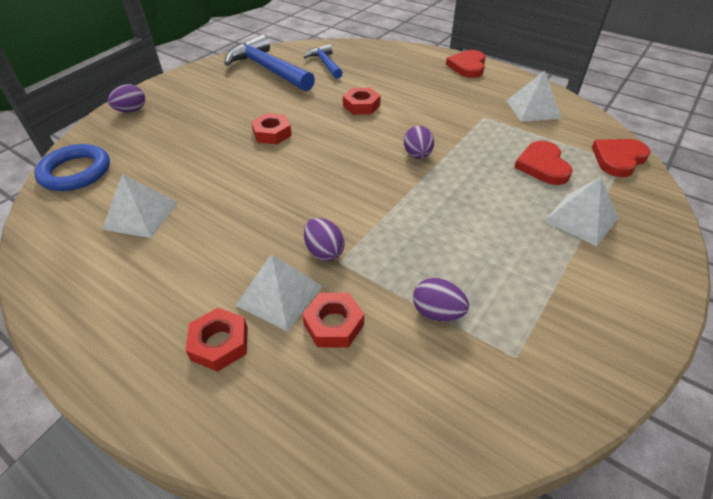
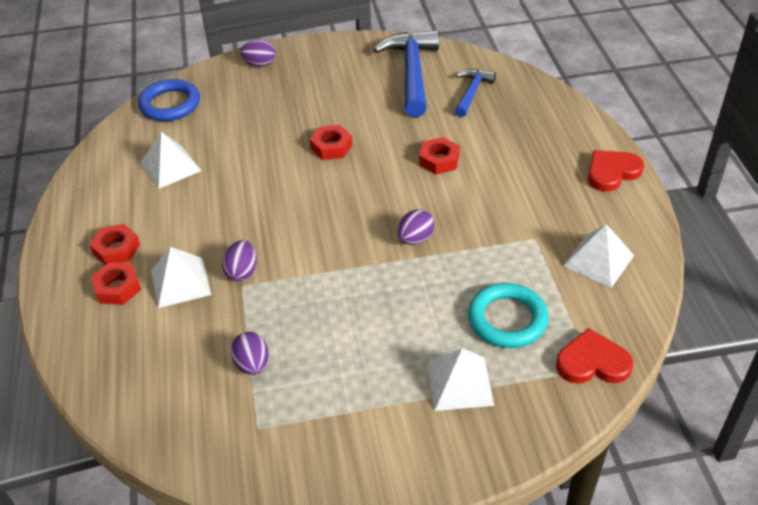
camera: 45 degrees right, 0 degrees up
(334, 324) = (186, 324): red nut -> red nut (116, 249)
(542, 166) = (507, 319): red heart -> turquoise ring

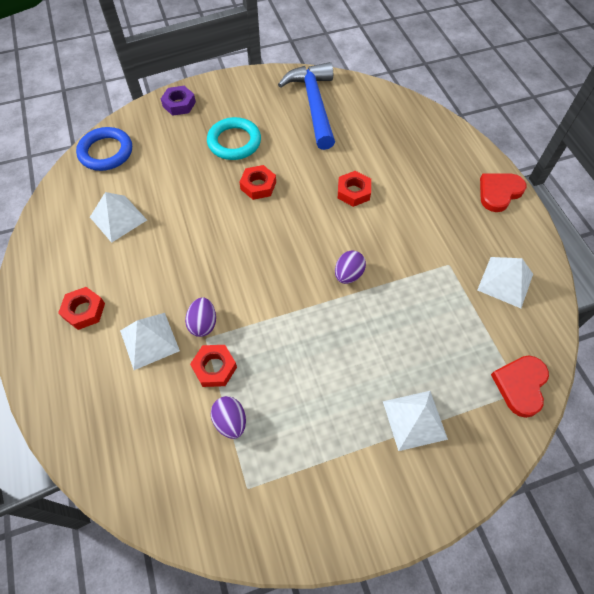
camera: 10 degrees left, 15 degrees up
(117, 288) = (92, 352): red nut -> red nut (214, 368)
(259, 64) = (179, 104): purple egg -> purple nut
(472, 92) = (368, 121): blue hammer -> none
(507, 319) = (442, 349): turquoise ring -> turquoise ring (234, 142)
(592, 362) = (520, 385): red heart -> red heart turned 60 degrees counterclockwise

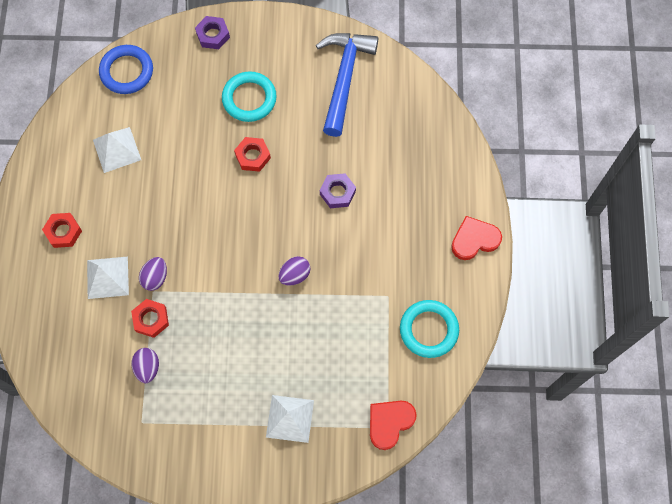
camera: 20 degrees right, 10 degrees up
(353, 192) = (337, 192): red nut -> purple nut
(505, 282) = (429, 330): white pyramid -> turquoise ring

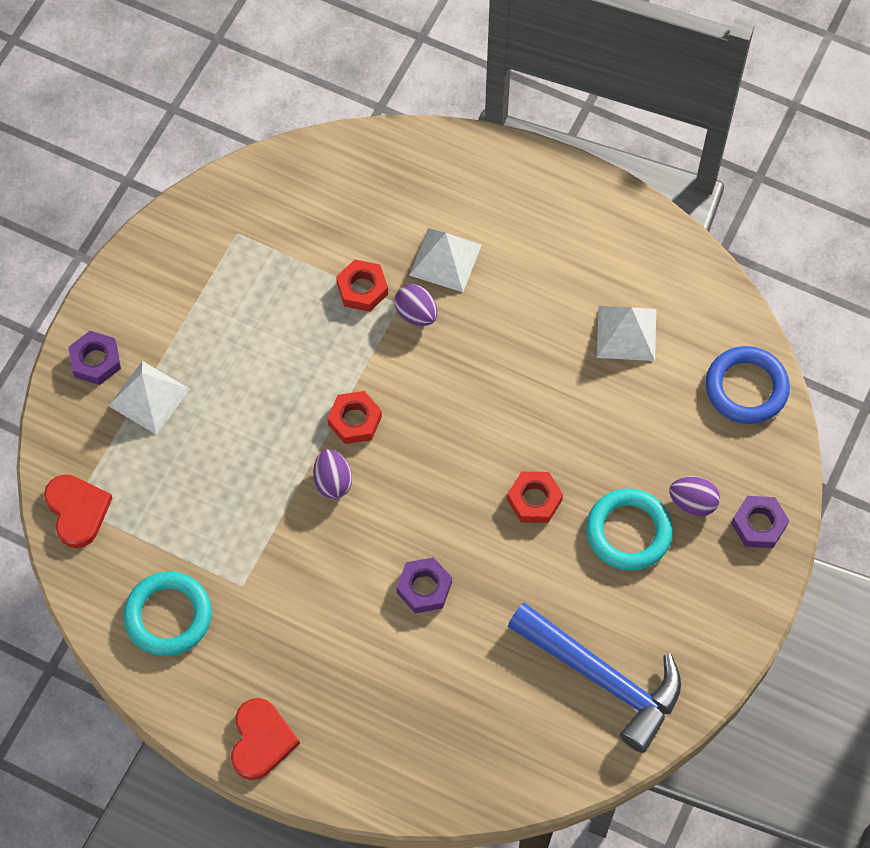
camera: 115 degrees right, 5 degrees down
(63, 232) = (534, 230): red nut -> red nut (354, 420)
(147, 367) = (301, 263): purple egg -> purple egg (692, 503)
(280, 468) = (96, 361): none -> purple nut

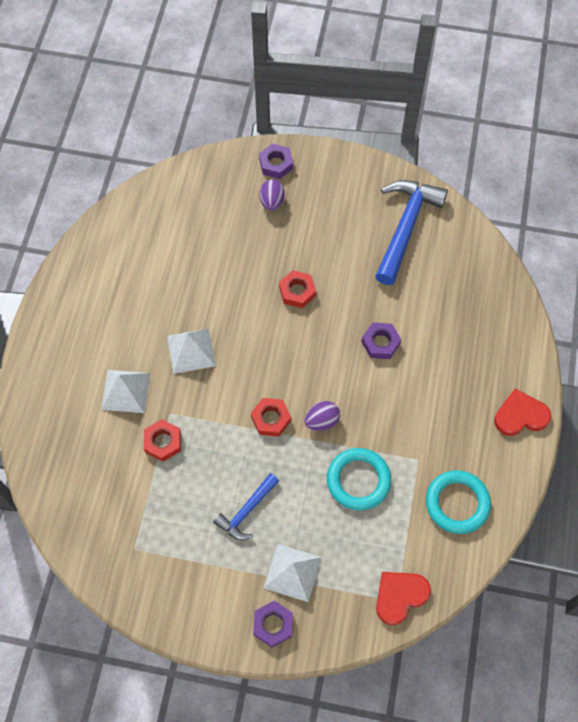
camera: 105 degrees left, 0 degrees up
(242, 364) = (246, 511): none -> blue hammer
(416, 314) = (175, 399): purple egg -> none
(626, 333) = (158, 263): white pyramid -> white pyramid (191, 350)
(628, 532) = (303, 233): turquoise ring -> turquoise ring (358, 480)
(746, 388) = (182, 187): blue ring -> none

